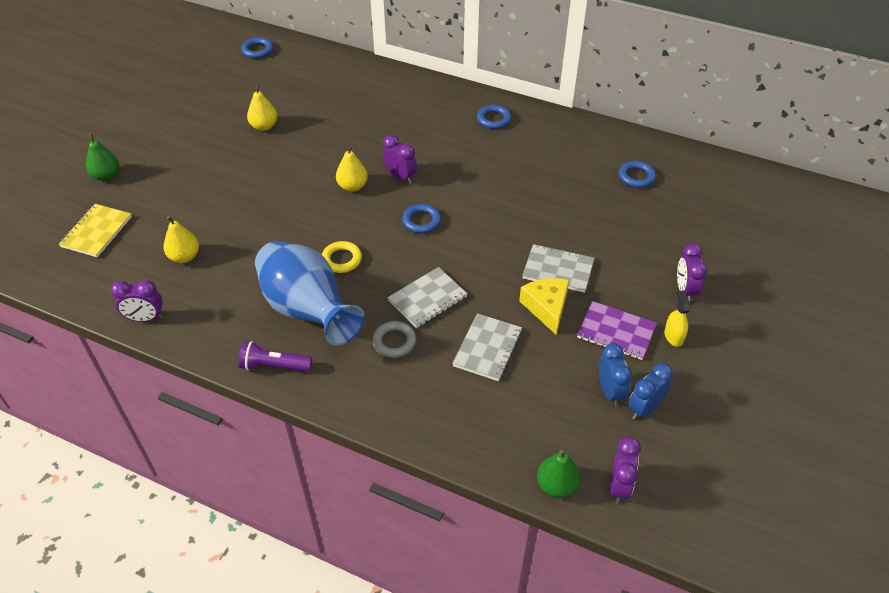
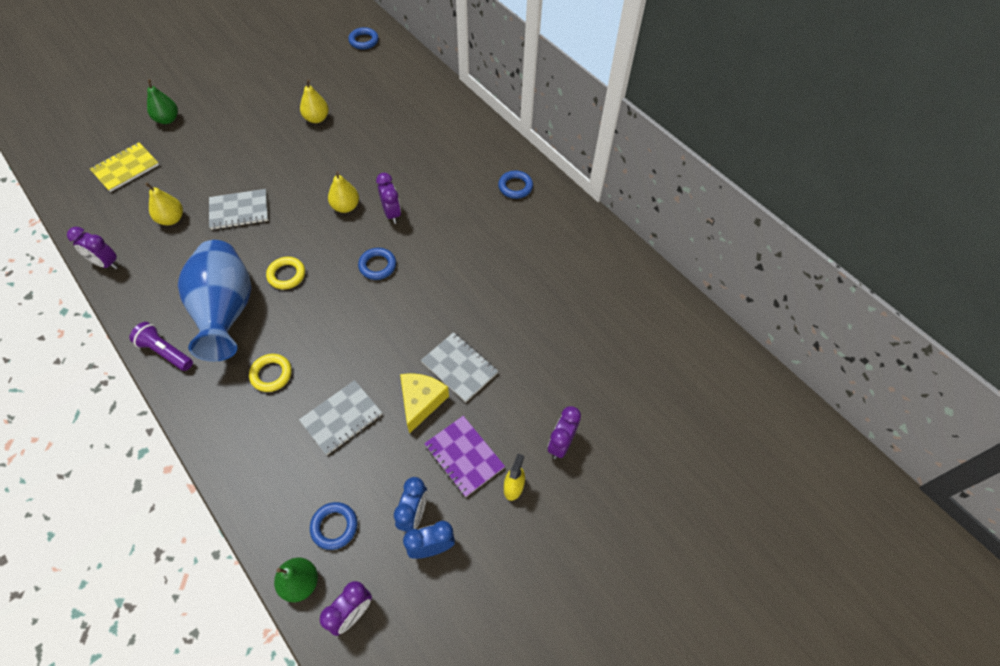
camera: 25 degrees right, 10 degrees up
(394, 342) = (271, 374): grey ring -> yellow ring
(427, 299) = (327, 345): grey notebook -> grey notebook (239, 211)
(636, 177) = (604, 302): blue ring -> blue ring (334, 526)

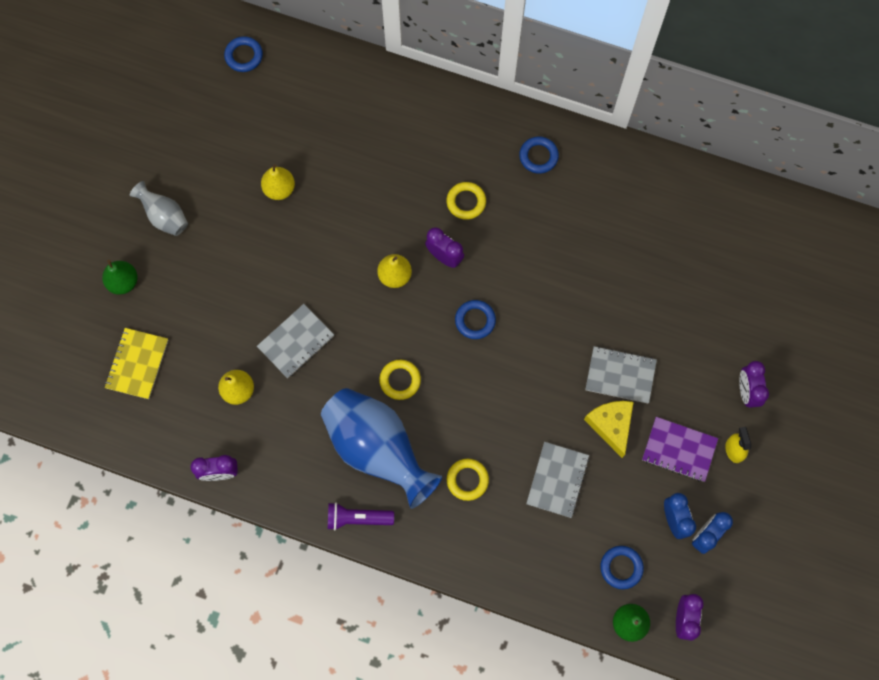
camera: 30 degrees left, 15 degrees up
(230, 98) = (164, 216): none -> grey vase
(437, 188) = (466, 202): none -> yellow ring

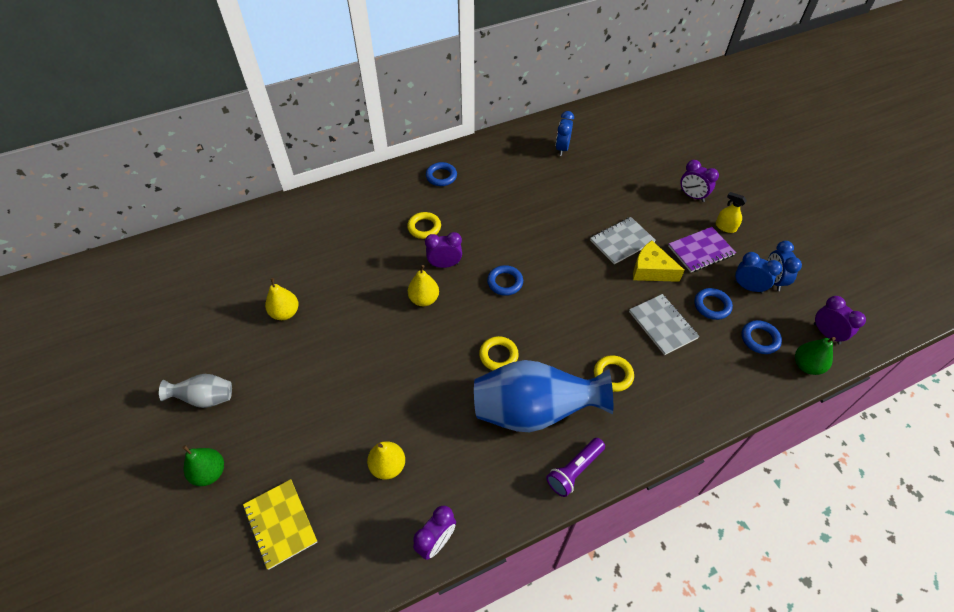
camera: 45 degrees left, 20 degrees down
(244, 56) = (179, 258): blue ring -> blue ring (712, 305)
(296, 342) = (398, 395): grey notebook -> none
(689, 225) = (562, 148): none -> blue clock

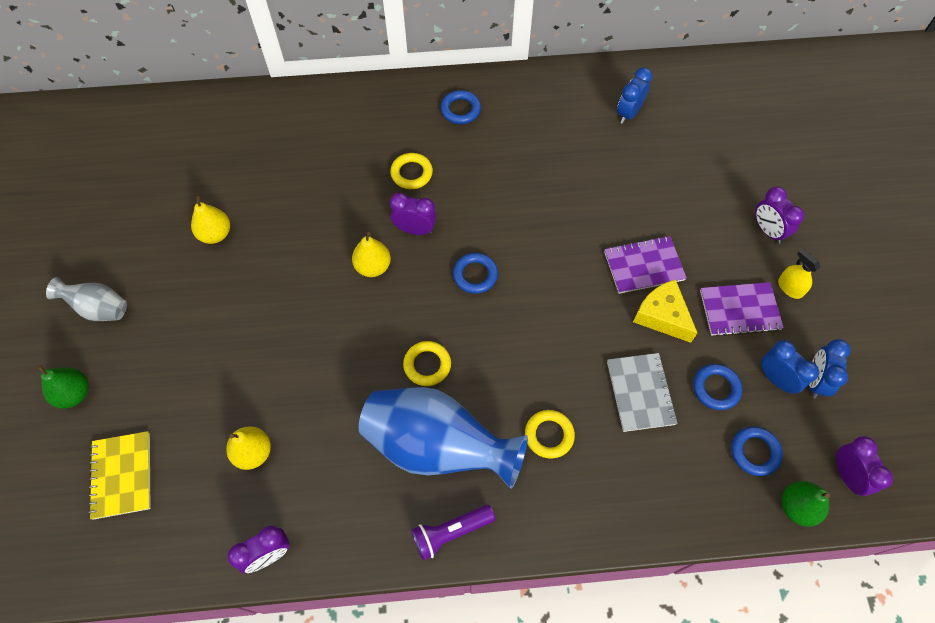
camera: 20 degrees right, 10 degrees up
(622, 241) = (643, 266): grey notebook -> purple notebook

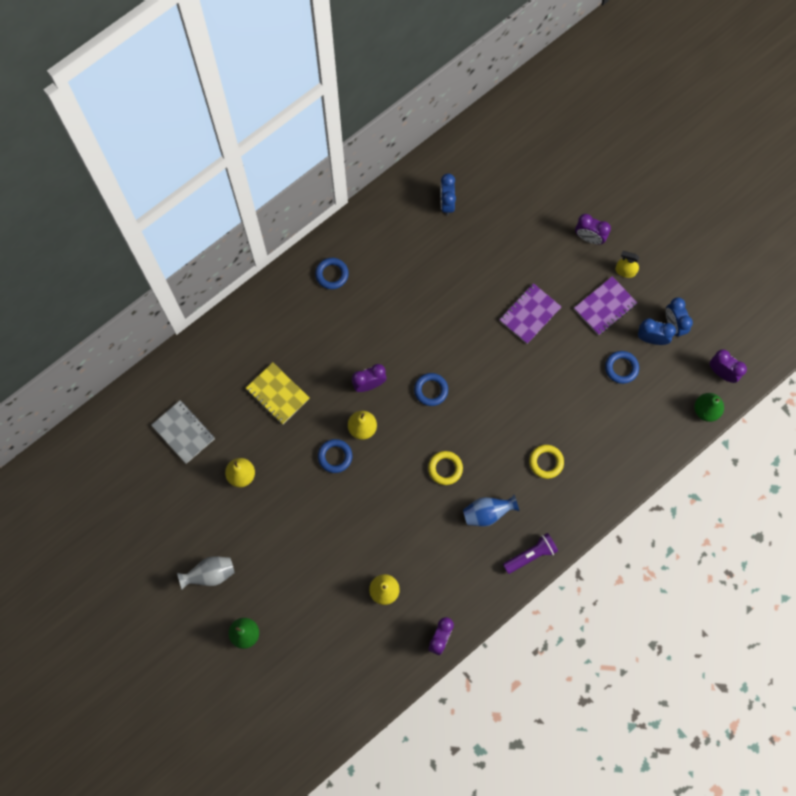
camera: 35 degrees left, 10 degrees up
(122, 475) = (318, 657): yellow notebook -> yellow notebook (277, 394)
(411, 173) = (336, 345): yellow ring -> none
(437, 446) = (487, 513): blue vase -> blue vase, size x0.49
(451, 532) = (531, 555): purple flashlight -> purple flashlight turned 150 degrees counterclockwise
(640, 393) = (580, 400): grey notebook -> grey notebook (183, 432)
(662, 316) = (562, 341): yellow cheese -> none
(754, 452) = (665, 393): blue ring -> blue ring (335, 456)

